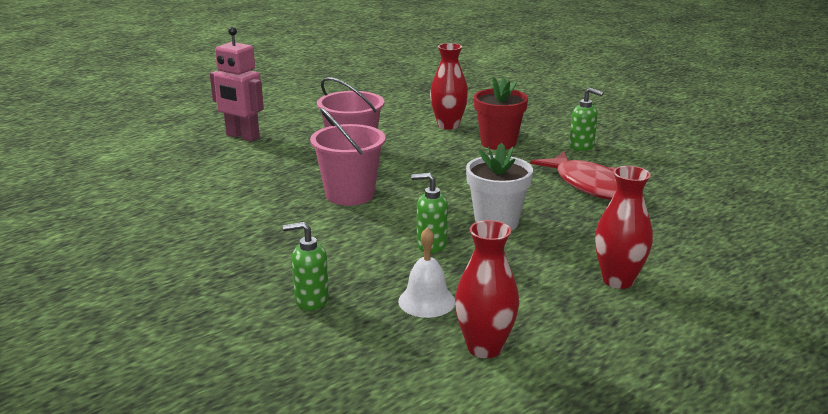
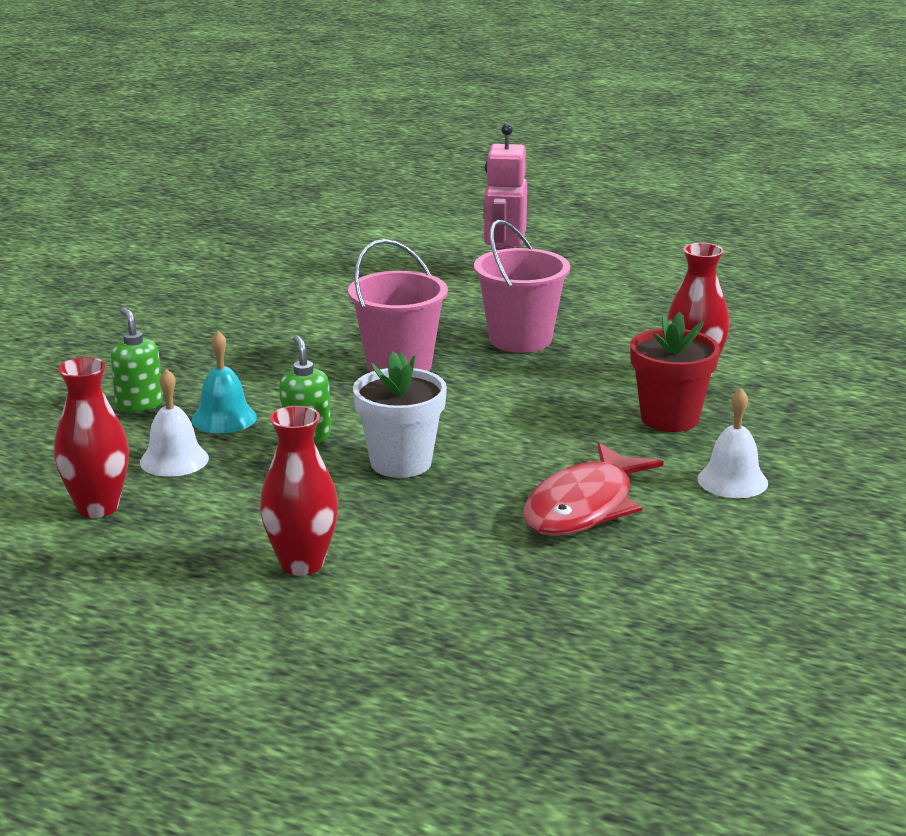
camera: 65 degrees right, 0 degrees up
(372, 269) = (224, 418): none -> turquoise bell
(582, 146) = (732, 481): green soap dispenser -> white bell

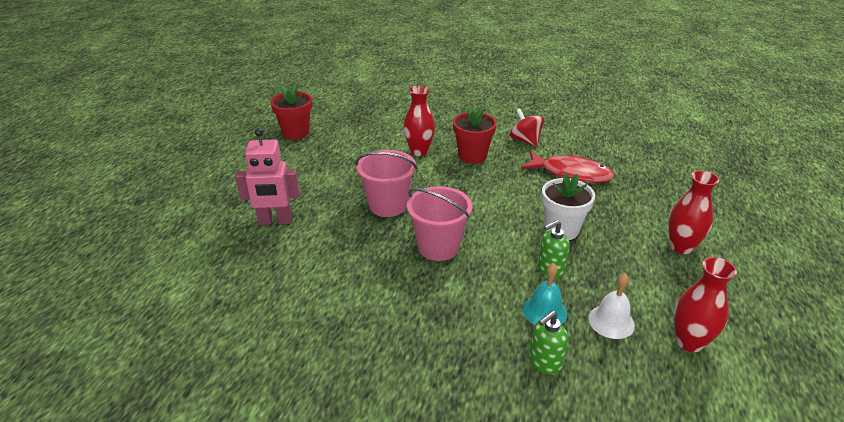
camera: 100 degrees left, 10 degrees up
(732, 481) = (525, 140): white bell -> red spinning top
(769, 283) = (296, 133): none -> red flower pot

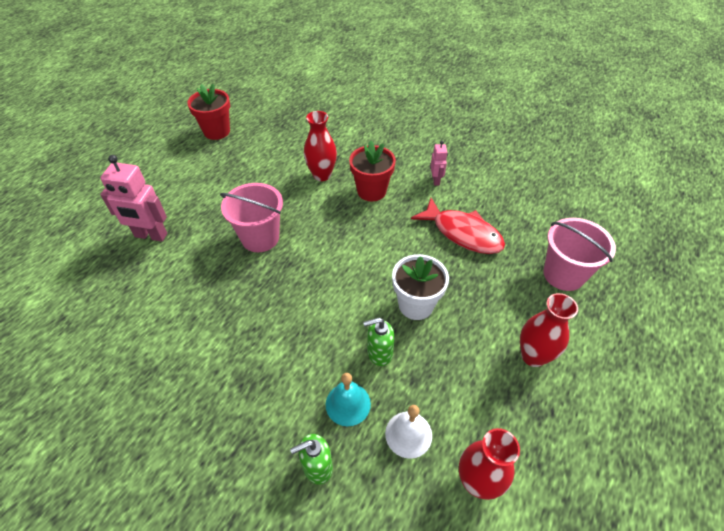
camera: 15 degrees right, 15 degrees up
(438, 247) = (283, 299): pink bucket -> pink bucket (563, 274)
(525, 140) = (436, 180): red spinning top -> pink robot

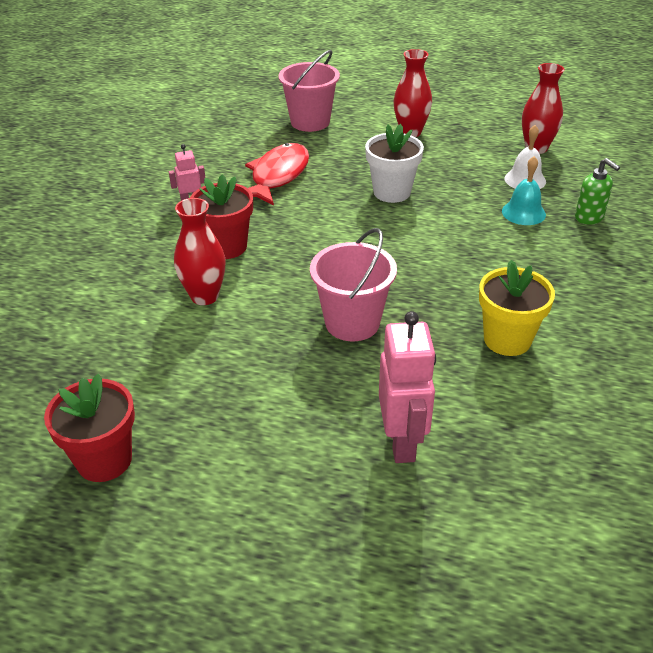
camera: 105 degrees left, 10 degrees down
(195, 318) = (507, 339): none -> yellow flower pot
(379, 353) = (460, 204): green soap dispenser -> none

